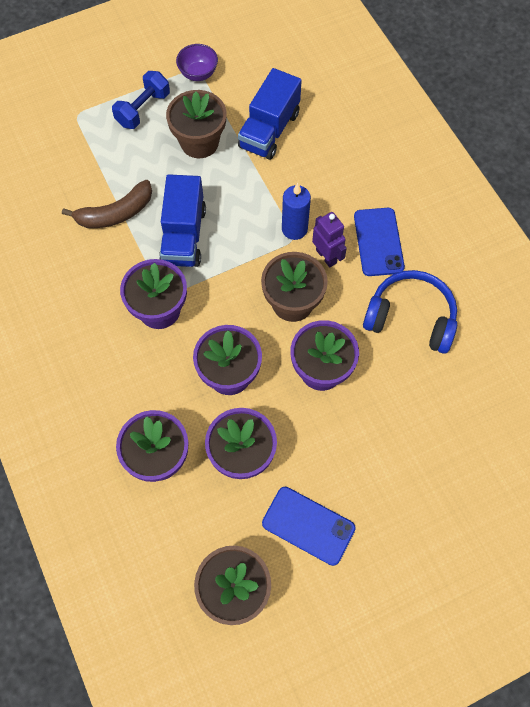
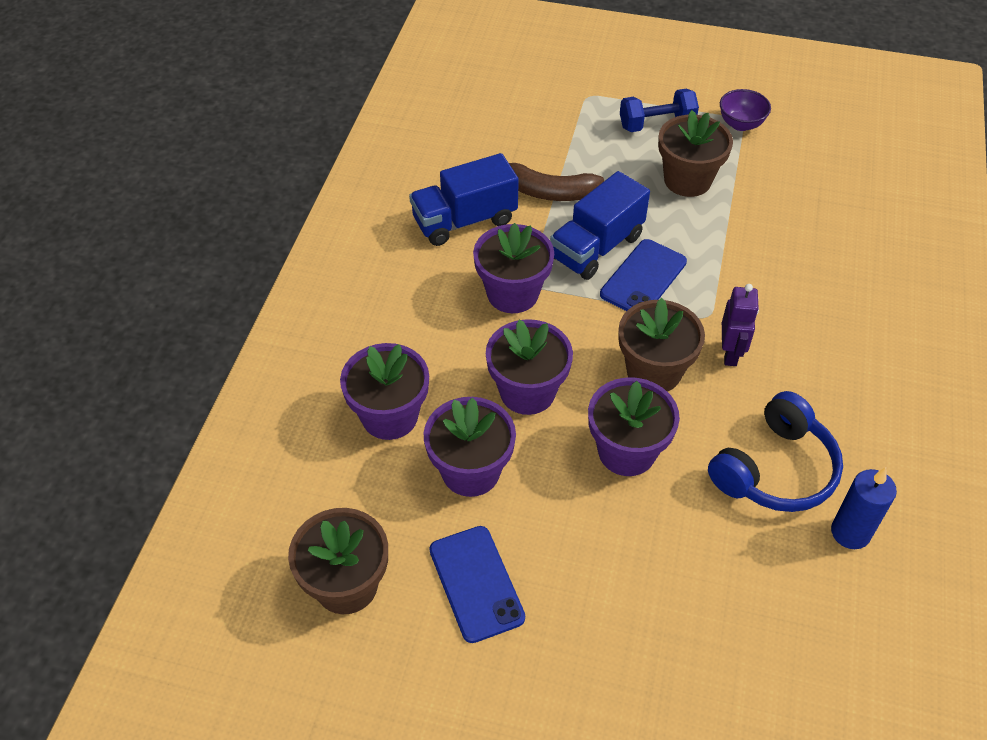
camera: 40 degrees right, 15 degrees down
(269, 130) = (772, 209): blue truck -> blue truck (464, 220)
(294, 229) = (718, 308): blue candle -> blue candle (850, 532)
(378, 242) = (803, 376): blue phone -> blue phone (643, 278)
(410, 318) = (775, 469): blue headphones -> blue headphones turned 75 degrees clockwise

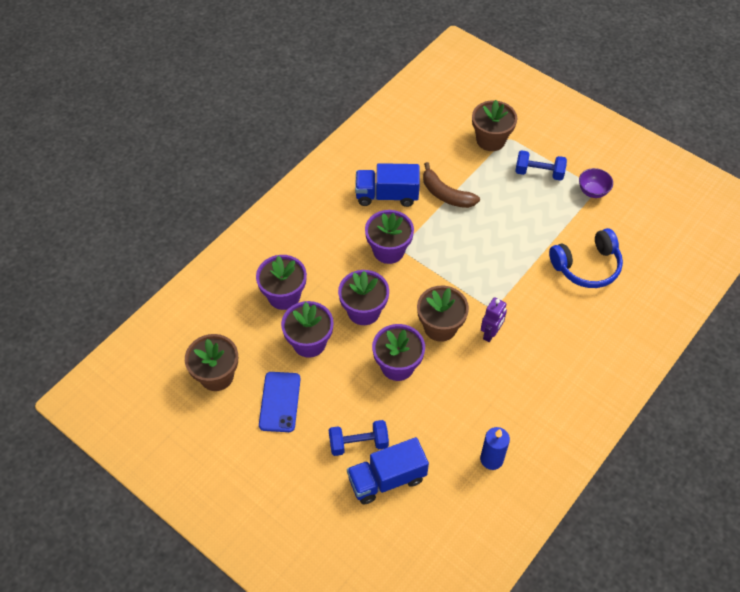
camera: 25 degrees right, 5 degrees up
(596, 247) = (453, 240): blue truck -> blue truck (387, 479)
(640, 596) = (358, 443): none -> blue dumbbell
(643, 278) = (469, 269): blue phone -> none
(687, 180) = (534, 217): brown flower pot -> brown flower pot (491, 140)
(775, 469) = (473, 409): blue headphones -> blue headphones (587, 266)

